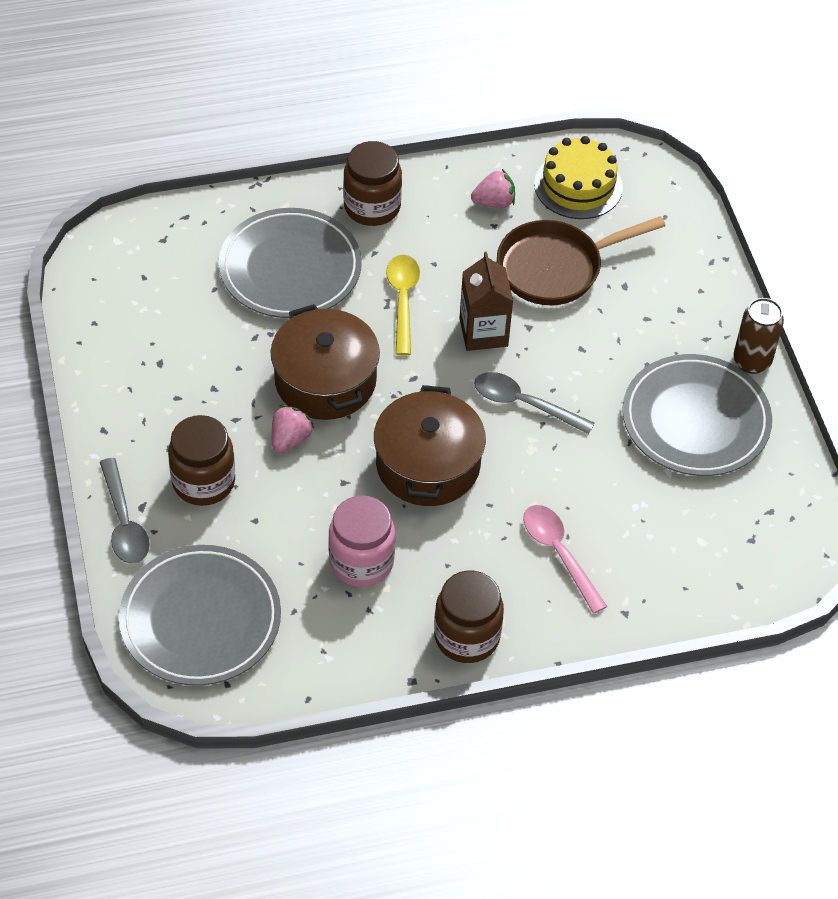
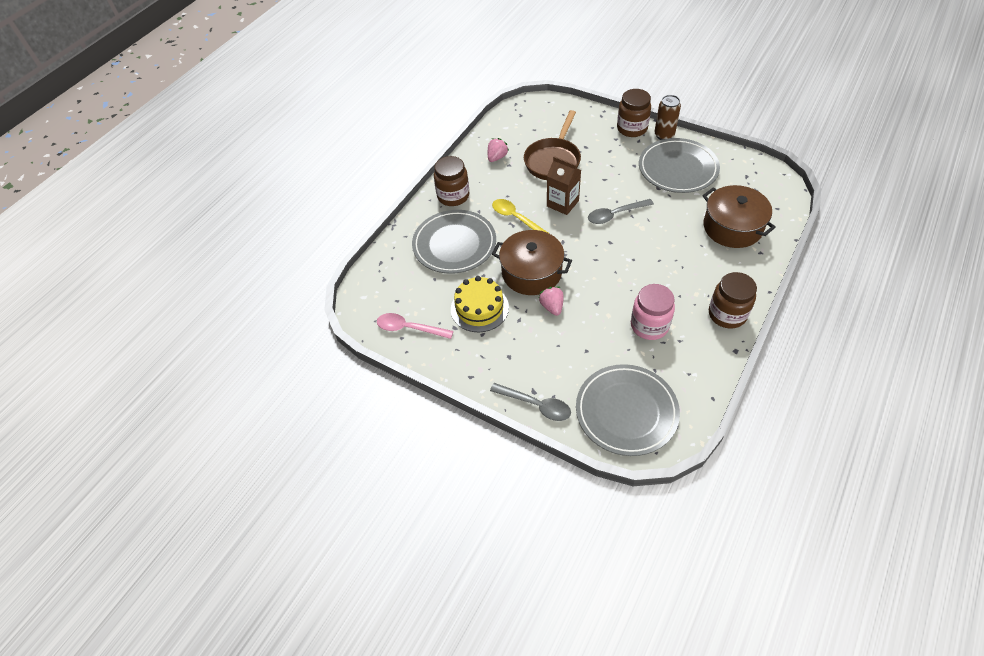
camera: 40 degrees left, 0 degrees up
(203, 482) = (543, 356): brown jar -> brown jar (632, 128)
(428, 464) = (616, 267): brown pot -> brown pot (732, 227)
(559, 553) = (708, 254): pink spoon -> pink spoon (409, 328)
(578, 185) = (518, 128): yellow cake -> yellow cake (479, 308)

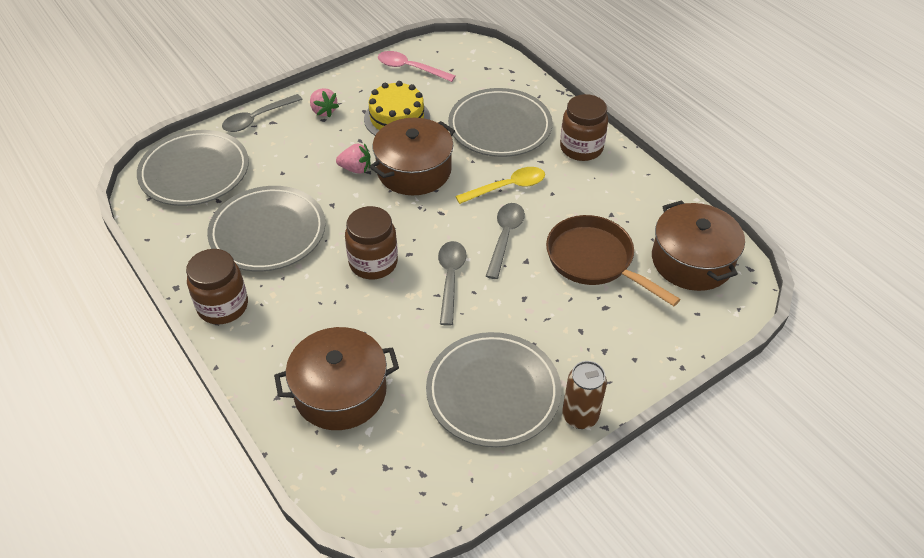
camera: 110 degrees right, 5 degrees down
(409, 328) = (410, 68): pink spoon -> pink spoon turned 105 degrees counterclockwise
(497, 157) = (633, 208): pink strawberry -> pink strawberry (323, 111)
(525, 125) = (692, 261): none -> brown pot
(562, 203) = (505, 237): brown carton -> grey spoon
(632, 128) = (618, 382): brown jar -> brown jar (373, 263)
(649, 325) = (268, 232): pink jar -> grey plate

